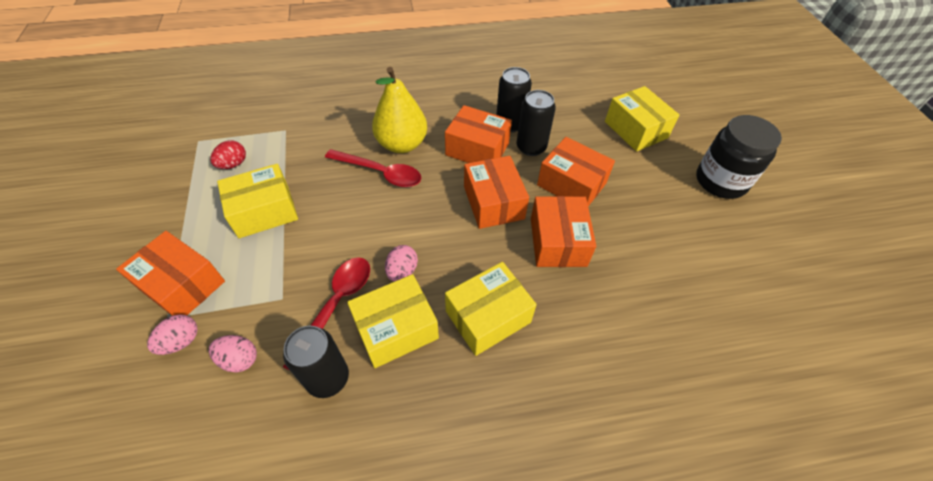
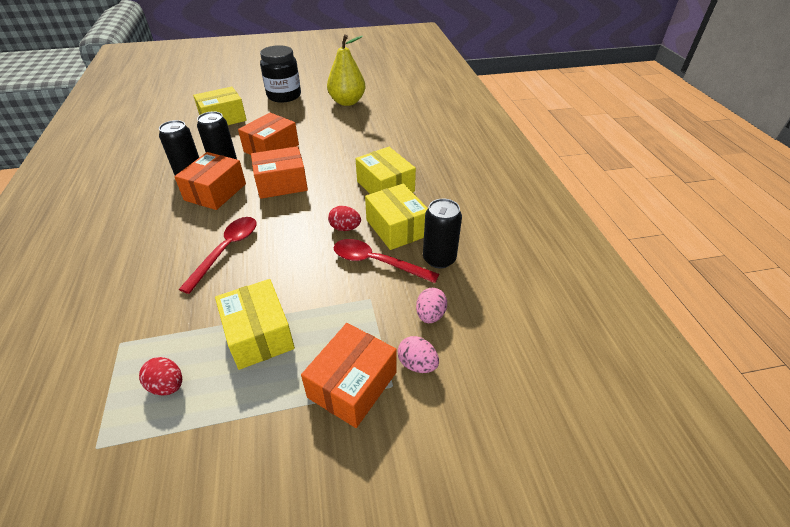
camera: 90 degrees left, 10 degrees down
(402, 144) = (189, 238): yellow pear -> yellow pear (347, 102)
(402, 271) = (345, 228): pink egg -> red egg
(558, 242) = (325, 157): orange box -> none

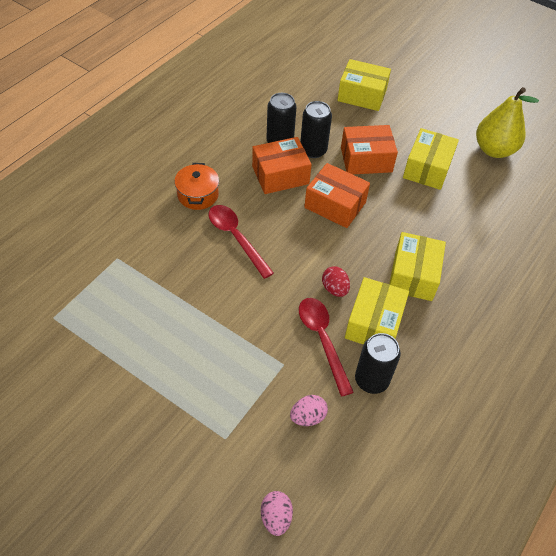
camera: 45 degrees right, 10 degrees up
(154, 246) = (198, 195): none -> orange pot
(167, 386) = (114, 312): red egg -> none
(226, 250) = (236, 238): red spoon -> red spoon turned 105 degrees counterclockwise
(259, 334) = (190, 324): yellow box -> yellow box (427, 168)
(284, 96) = (442, 101): black jar -> none
(352, 384) = (204, 413): orange box -> none
(417, 364) = (256, 441): pink egg -> pink egg (276, 517)

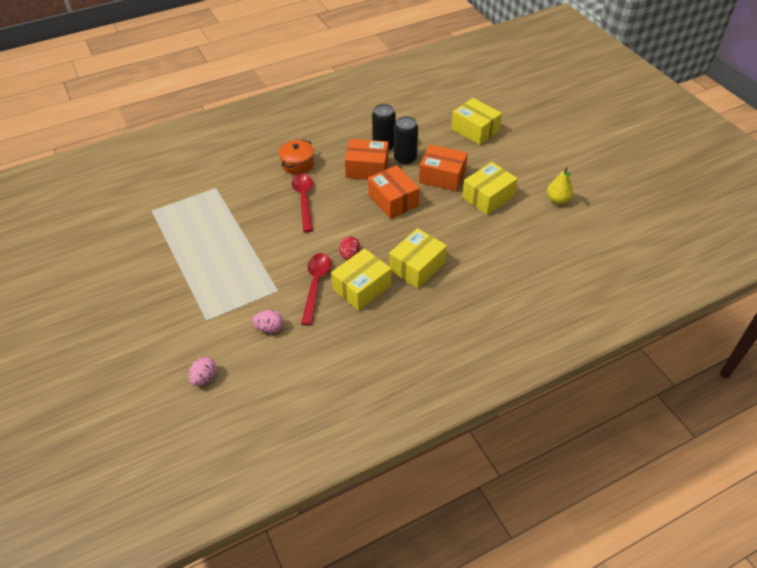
camera: 30 degrees right, 5 degrees down
(371, 380) = (332, 323): black can -> none
(494, 150) = (558, 200): yellow pear -> yellow pear, size x0.61

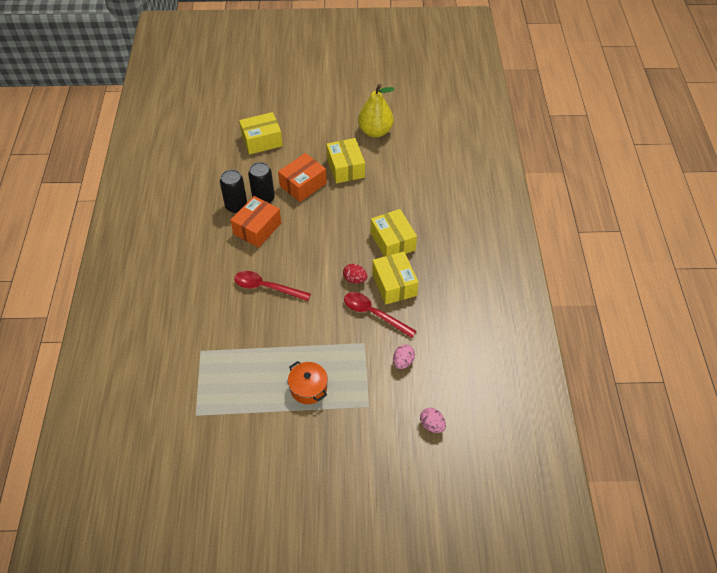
camera: 65 degrees left, 5 degrees up
(298, 164) = (214, 276): orange pot -> orange pot (308, 388)
(393, 200) = (309, 227): orange box -> none
(558, 200) = (375, 131): yellow pear -> yellow pear, size x1.65

